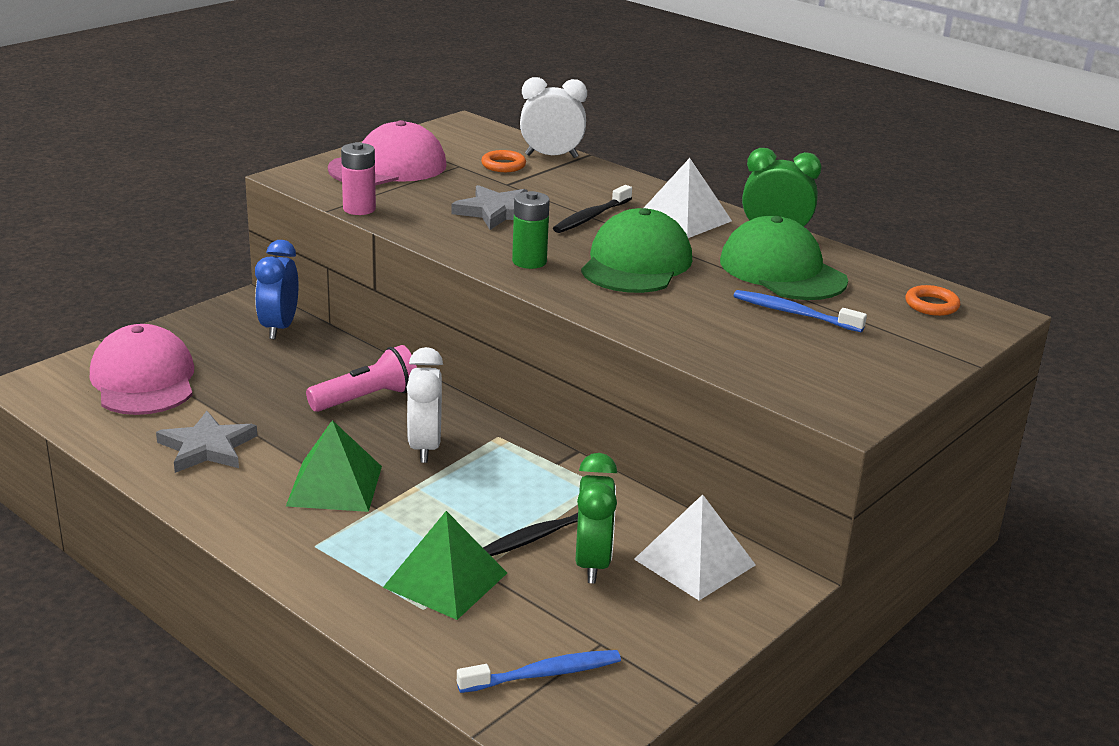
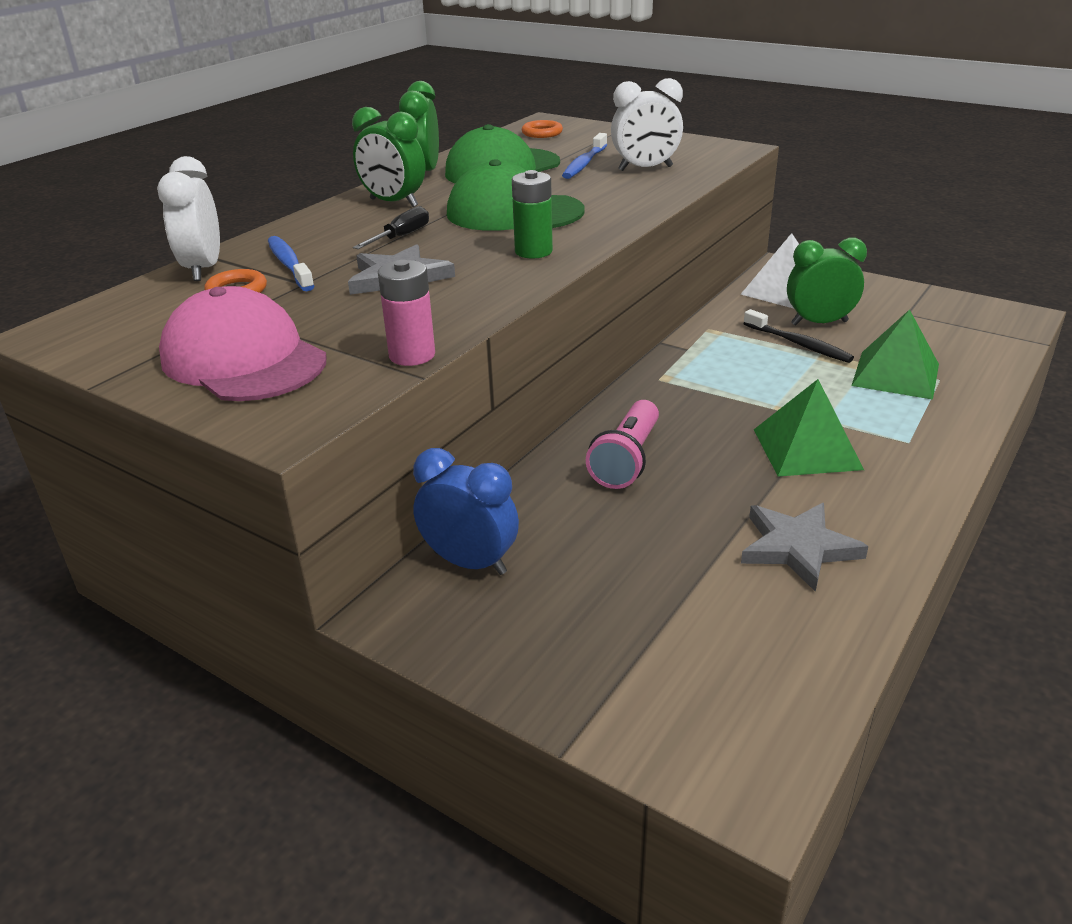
camera: 95 degrees left, 5 degrees up
(143, 380) = (670, 654): pink cap -> none
(279, 328) = (470, 562): blue clock -> blue clock turned 150 degrees counterclockwise
(367, 398) = (626, 460): pink flashlight -> pink flashlight turned 120 degrees counterclockwise
(424, 447) = (703, 412): white clock -> white clock (645, 169)
(544, 674) = (961, 328): blue toothbrush -> blue toothbrush (289, 265)
(591, 217) = (401, 237): black toothbrush -> black screwdriver
(683, 218) = (393, 203): white pyramid -> green clock

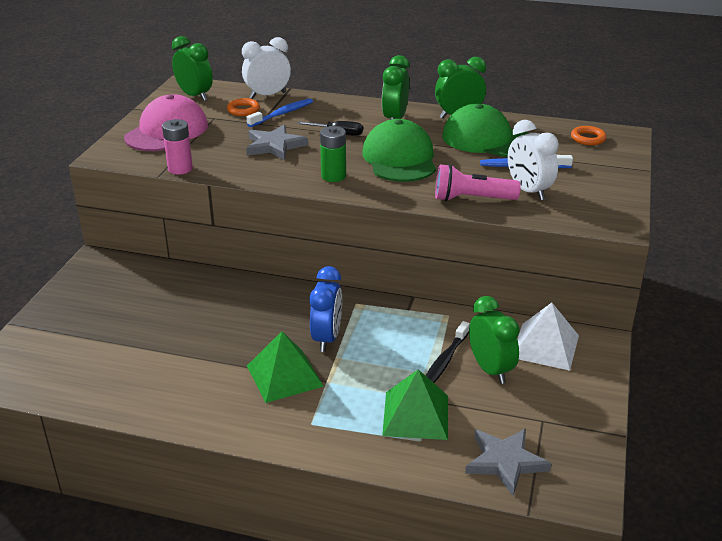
camera: 70 degrees right, 0 degrees up
(118, 325) = (195, 96): none -> green clock
(470, 562) = (137, 272): blue clock -> blue clock (327, 338)
(626, 460) = (247, 305): pink flashlight -> pink flashlight (471, 199)
(798, 548) = (170, 379): grey star -> grey star (505, 462)

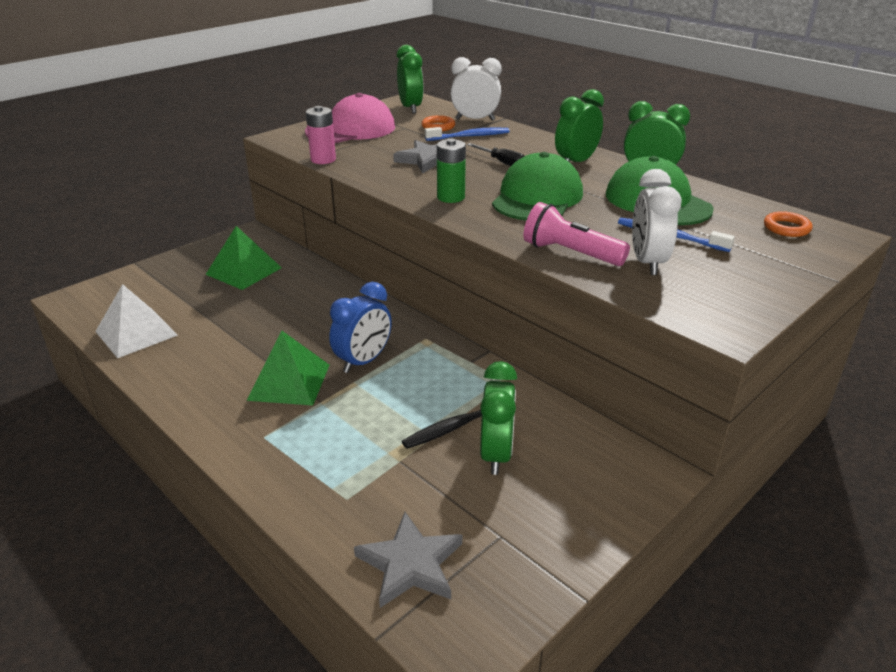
camera: 30 degrees right, 0 degrees up
(415, 415) = (369, 470): green pyramid -> green pyramid (244, 271)
(545, 346) = (585, 453): white pyramid -> white pyramid (136, 333)

